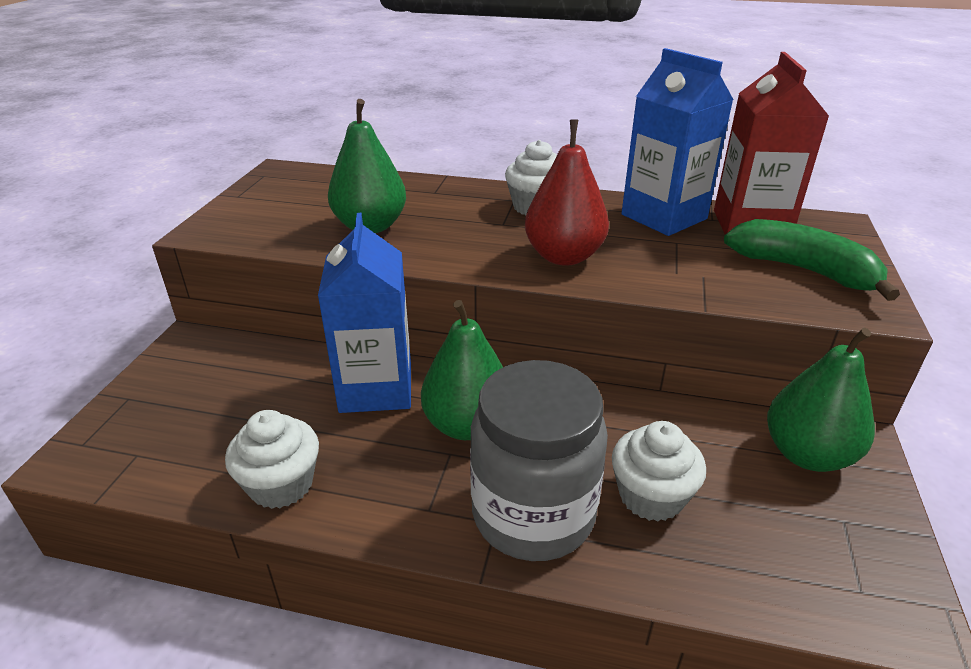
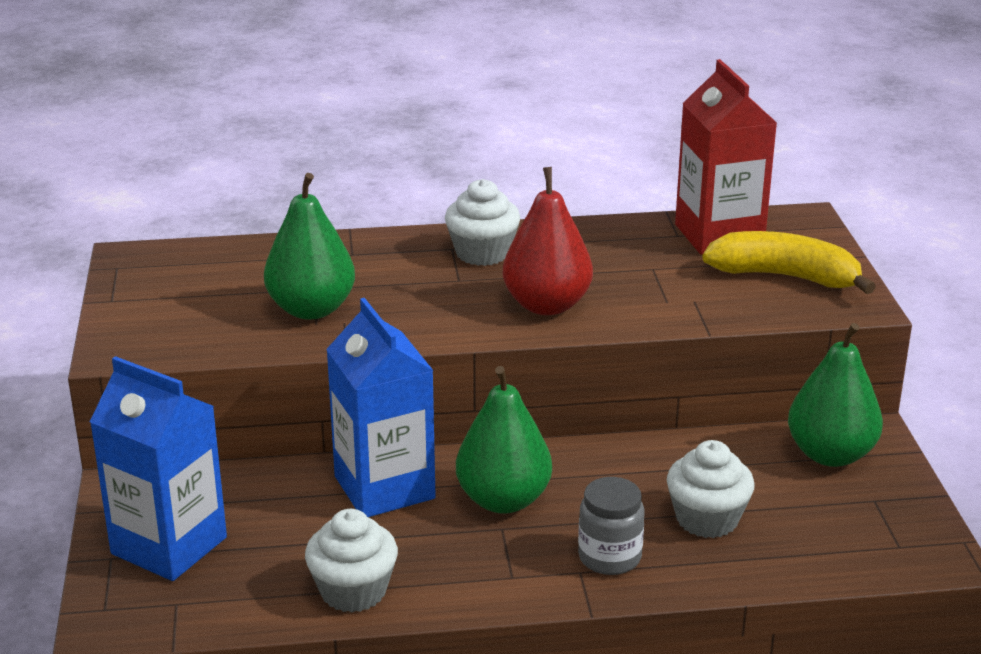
camera: 20 degrees left, 5 degrees down
(533, 514) = (609, 557): grey jar -> grey jar, size x0.53
(664, 217) = (626, 241): blue carton -> blue carton (169, 545)
(803, 270) = (785, 277): green banana -> yellow banana

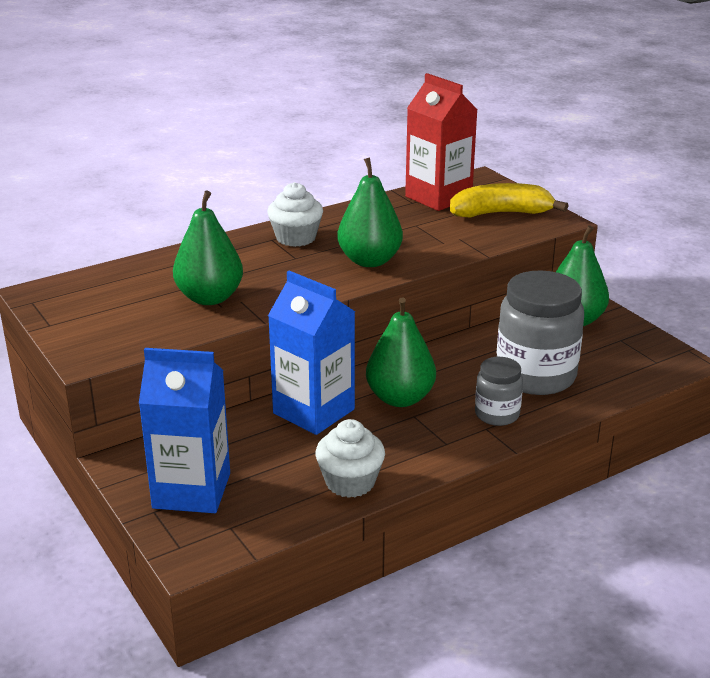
camera: 25 degrees left, 0 degrees up
(547, 305) = (369, 261): red pear -> green pear
(707, 519) = (535, 376): white cupcake -> grey jar

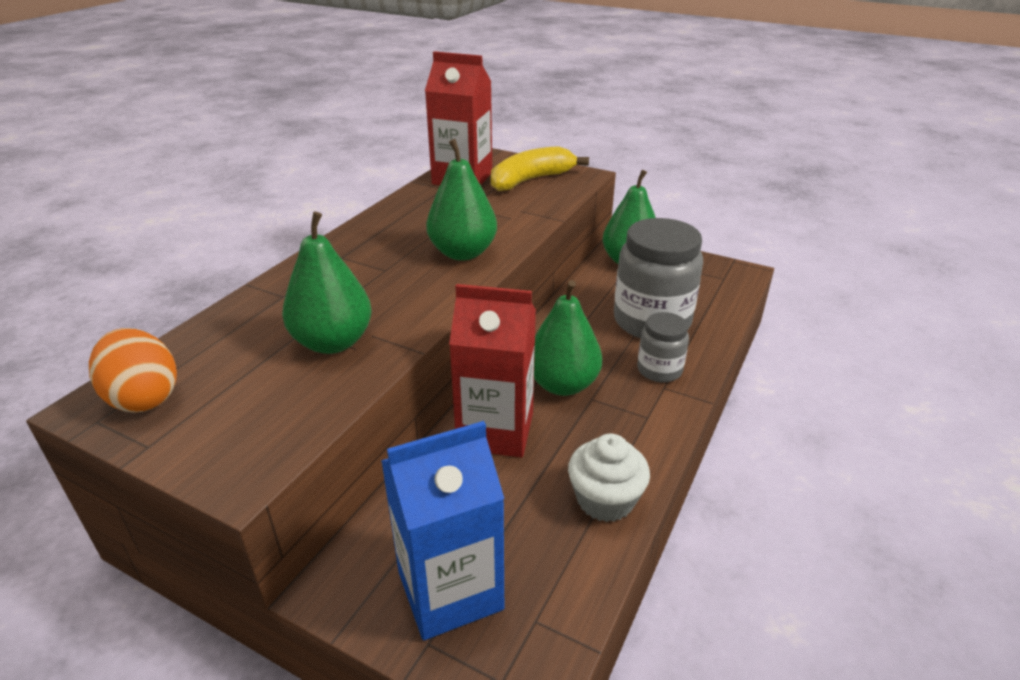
camera: 30 degrees left, 5 degrees up
(67, 296) = (144, 397): none -> orange egg
(296, 238) = (366, 249): white cupcake -> none
(314, 411) = (495, 430): blue carton -> red carton

